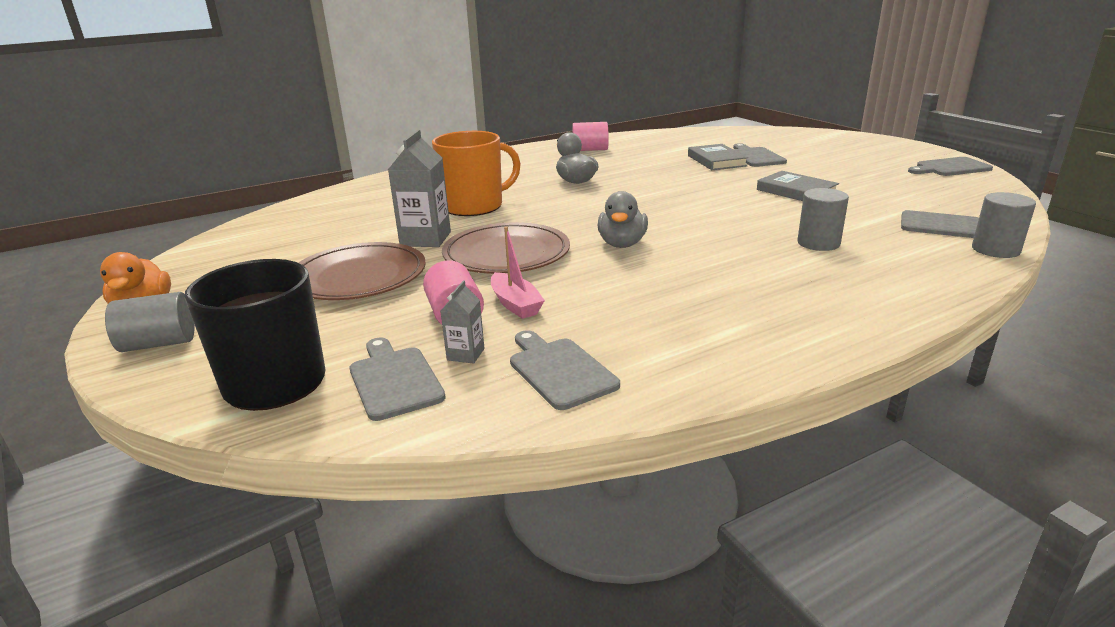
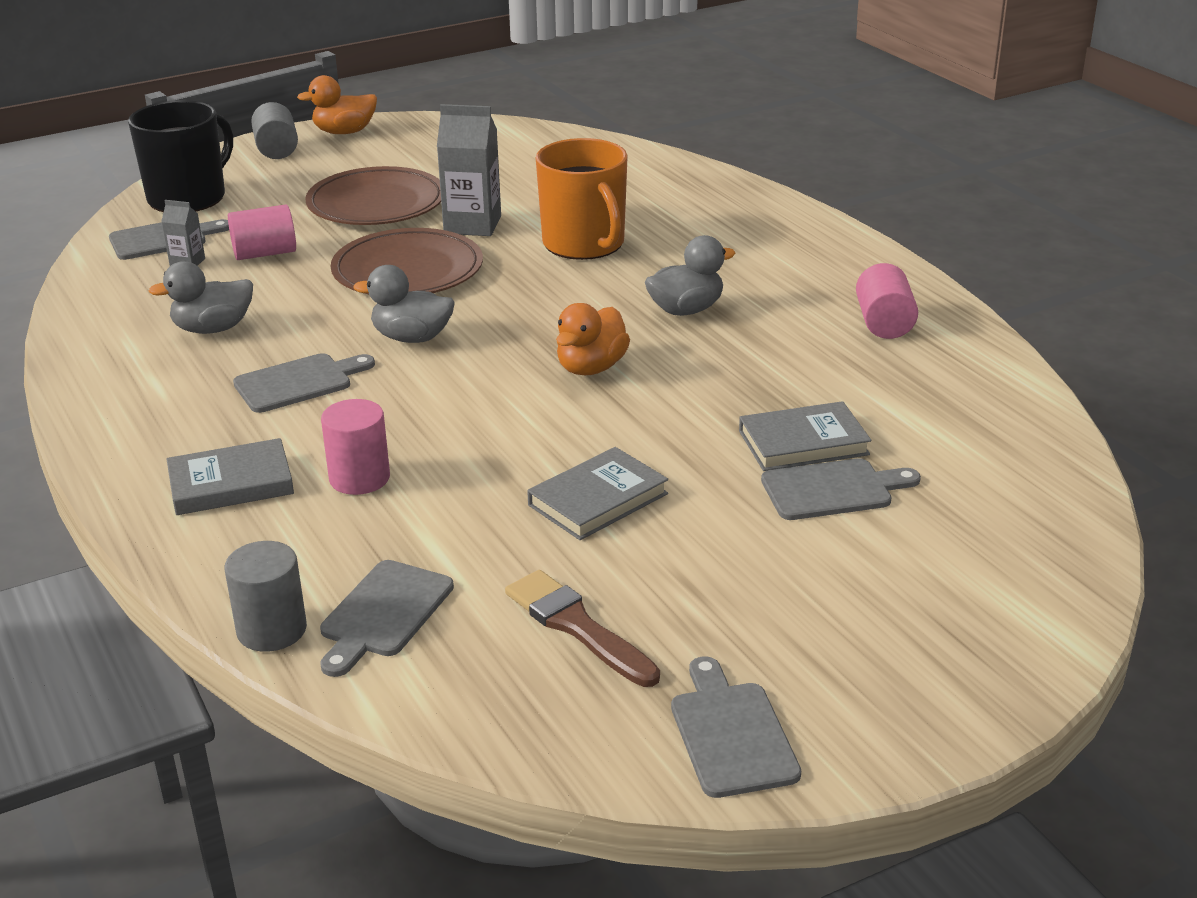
camera: 90 degrees right, 5 degrees up
(515, 304) = (273, 280): pink boat -> none
(559, 370) = (135, 301): grey cutting board -> grey cutting board (298, 382)
(617, 319) = (213, 329): none -> grey duck
(653, 198) = (591, 368): none -> orange duck
(818, 243) = (359, 478): grey cylinder -> pink cylinder
(856, 280) = (231, 483): none -> grey book
(909, 191) = (577, 626): none -> brown brush

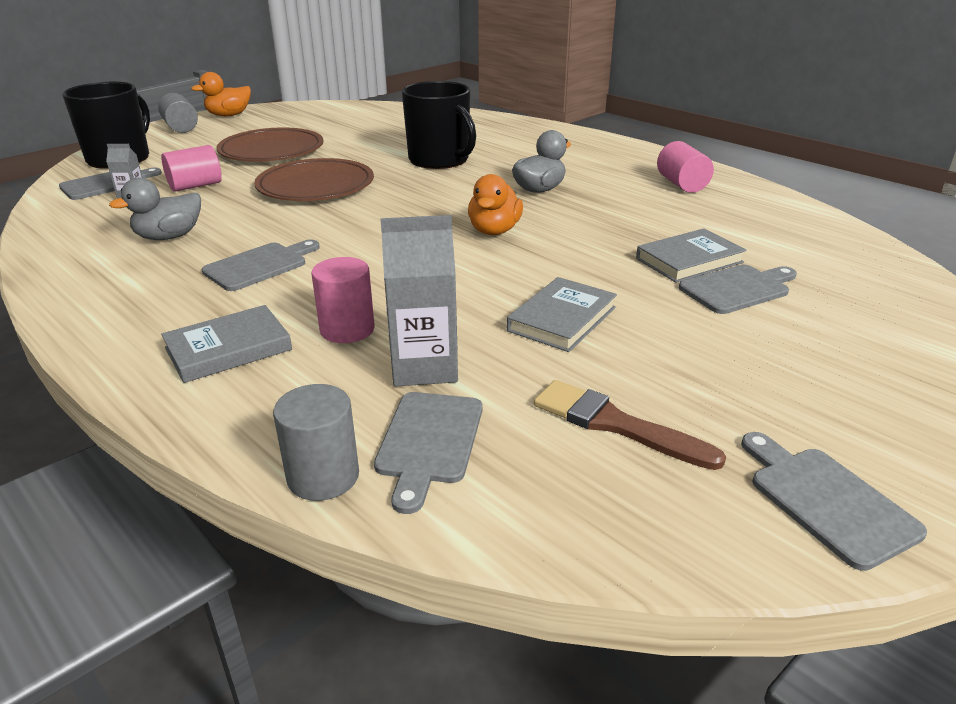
camera: 15 degrees left, 0 degrees up
(412, 338) = (341, 226): grey duck -> none
(472, 225) = (351, 156): grey carton -> grey carton (424, 367)
(584, 244) = (440, 160): orange mug -> black mug

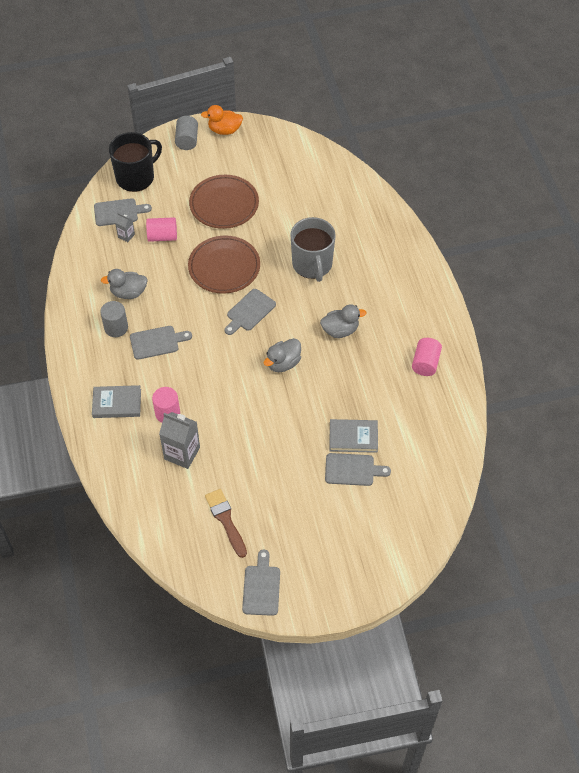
camera: 30 degrees right, 25 degrees up
(323, 476) = (116, 492): grey cylinder -> grey cylinder (116, 327)
(429, 442) = (158, 494): grey cutting board -> grey cutting board (249, 312)
(440, 160) = (312, 264): black mug -> grey mug
(494, 231) = (283, 363): orange duck -> grey duck
(562, 319) = (257, 451): grey book -> none

